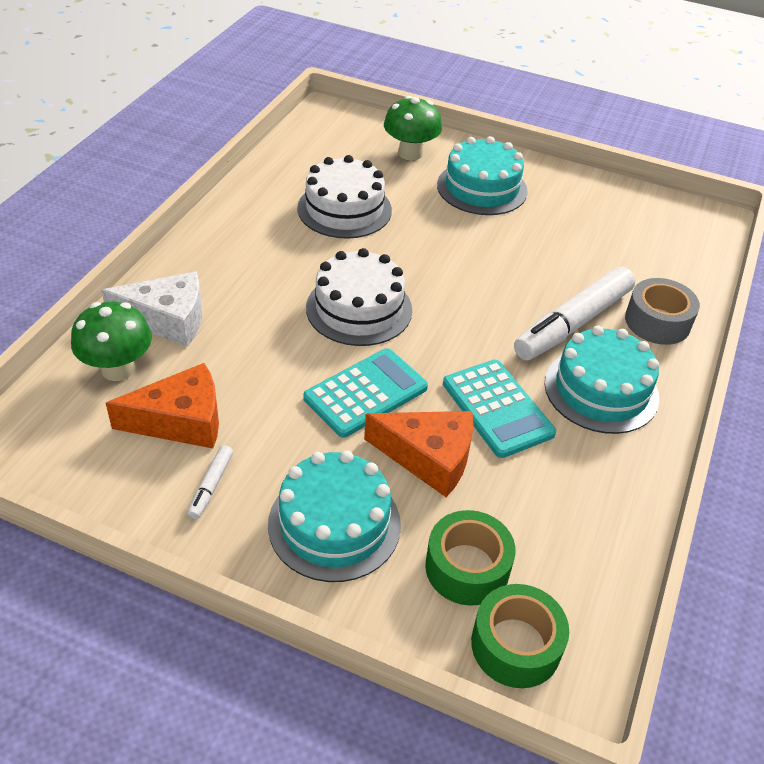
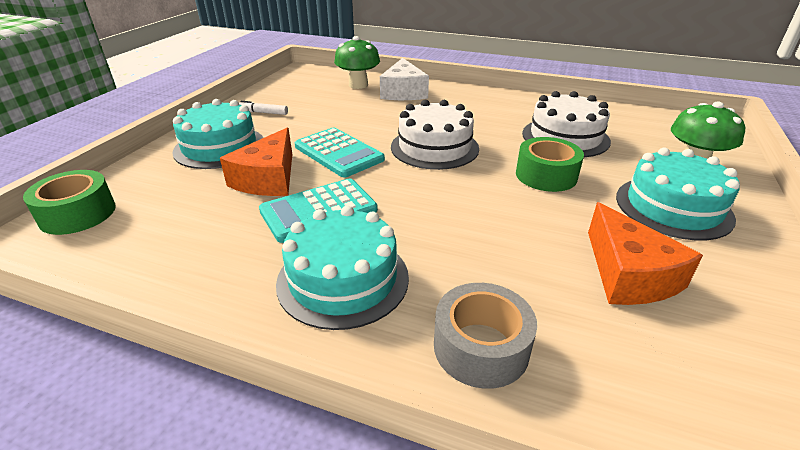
camera: 90 degrees right, 10 degrees down
(181, 421) = (316, 102): orange cheese -> orange cheese (628, 274)
(467, 567) = (157, 194): green tape -> green tape (546, 175)
(573, 323) = (452, 264): white marker -> none

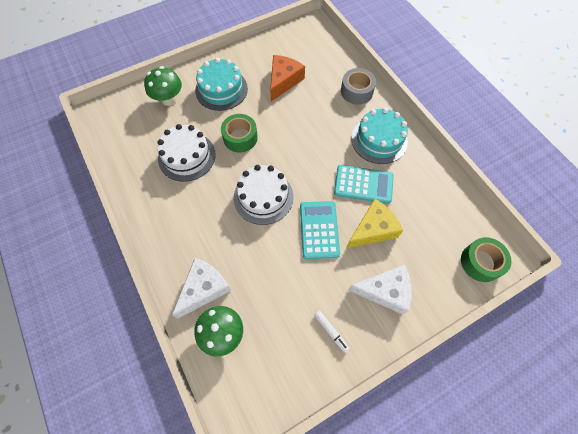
camera: 140 degrees left, 30 degrees up
(219, 147) = (385, 291): turquoise cake -> white cheese
(268, 179) = (373, 229): orange cheese -> yellow cheese

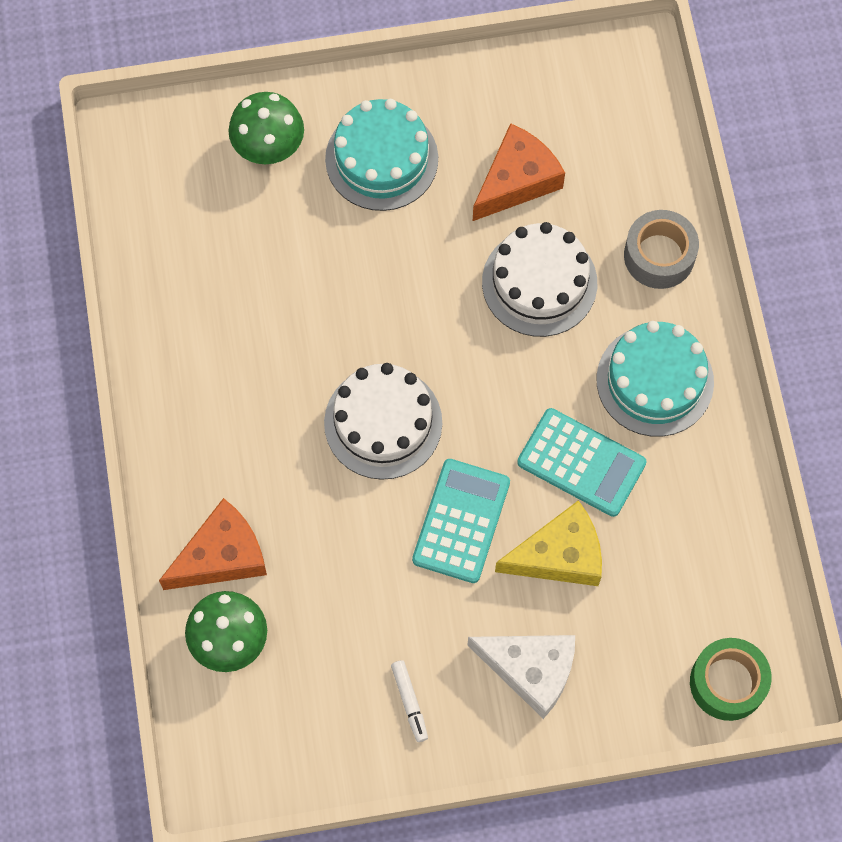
camera: 20 degrees right, 5 degrees up
(187, 156) = (267, 289): white cake -> white cake (539, 282)
(204, 289) = (222, 556): white cheese -> orange cheese
(240, 138) = (382, 283): green tape -> none

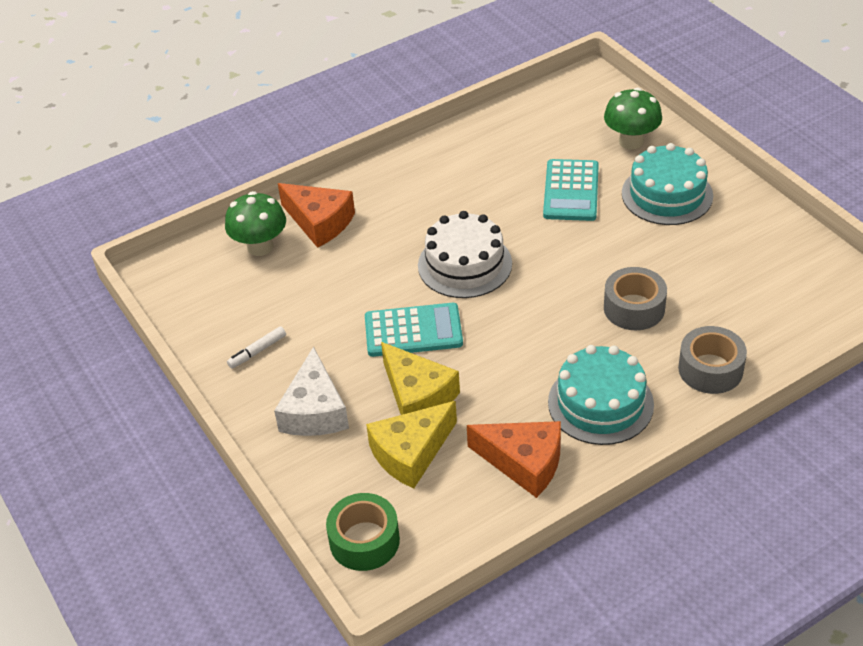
camera: 70 degrees right, 25 degrees down
(517, 180) = (707, 267): orange cheese -> orange cheese (524, 462)
(539, 282) = (634, 308): white cake -> grey tape
(581, 463) = (501, 382): turquoise calculator -> turquoise calculator (571, 191)
(635, 594) = (411, 453): none -> yellow cheese

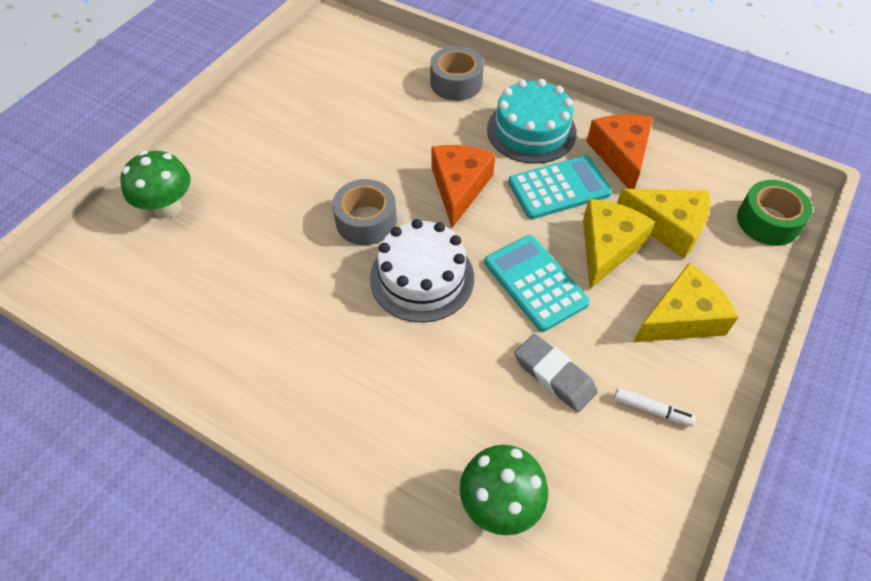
camera: 120 degrees left, 10 degrees up
(314, 411) = (681, 318): white cheese -> yellow cheese
(319, 222) = (423, 454): orange cheese -> orange cheese (459, 187)
(324, 308) = (554, 376): none -> grey eraser
(571, 191) = (269, 230): turquoise calculator -> turquoise calculator (559, 188)
(634, 308) = (414, 140): grey tape -> grey tape (366, 221)
(667, 194) = (248, 158): turquoise cake -> none

